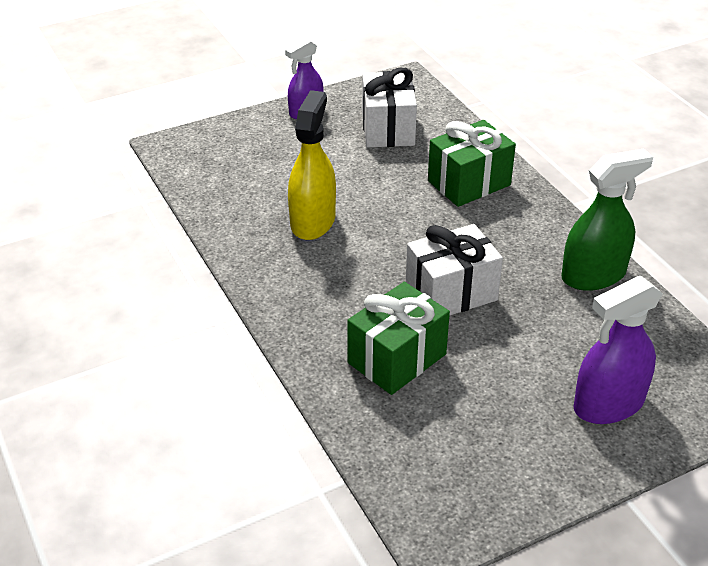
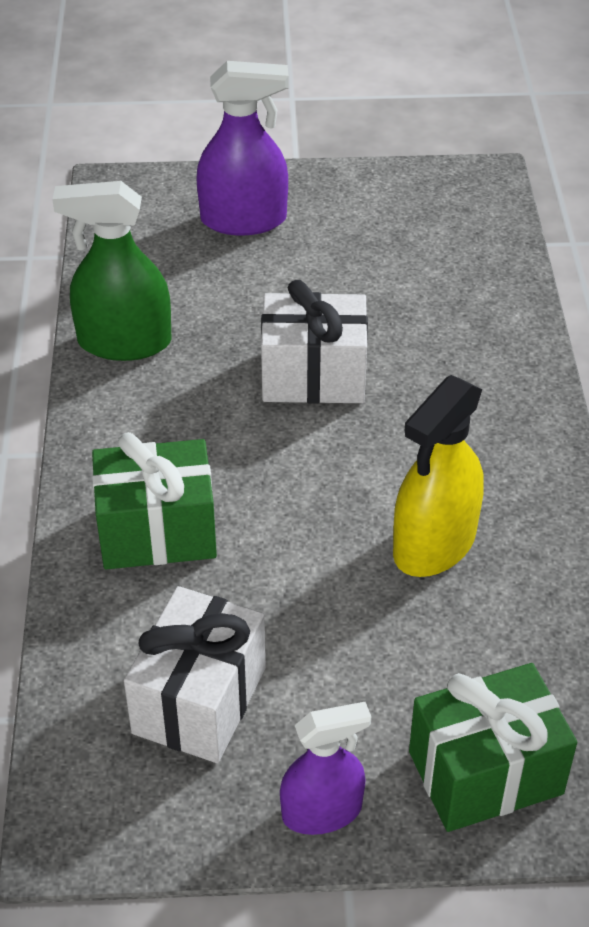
camera: 155 degrees left, 5 degrees up
(397, 359) = (429, 324): green gift -> green gift (485, 772)

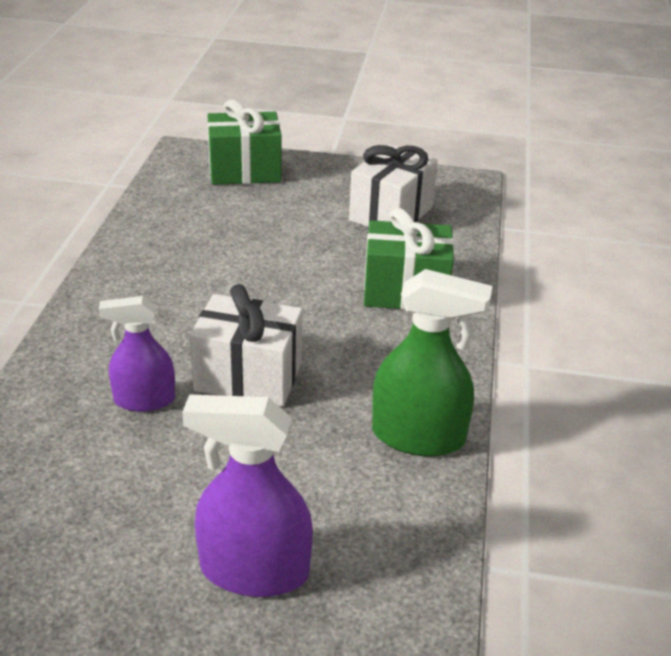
camera: 170 degrees left, 10 degrees down
(322, 811) = (335, 171): purple spray bottle -> purple spray bottle (144, 400)
(434, 544) = (213, 257): yellow spray bottle -> none

